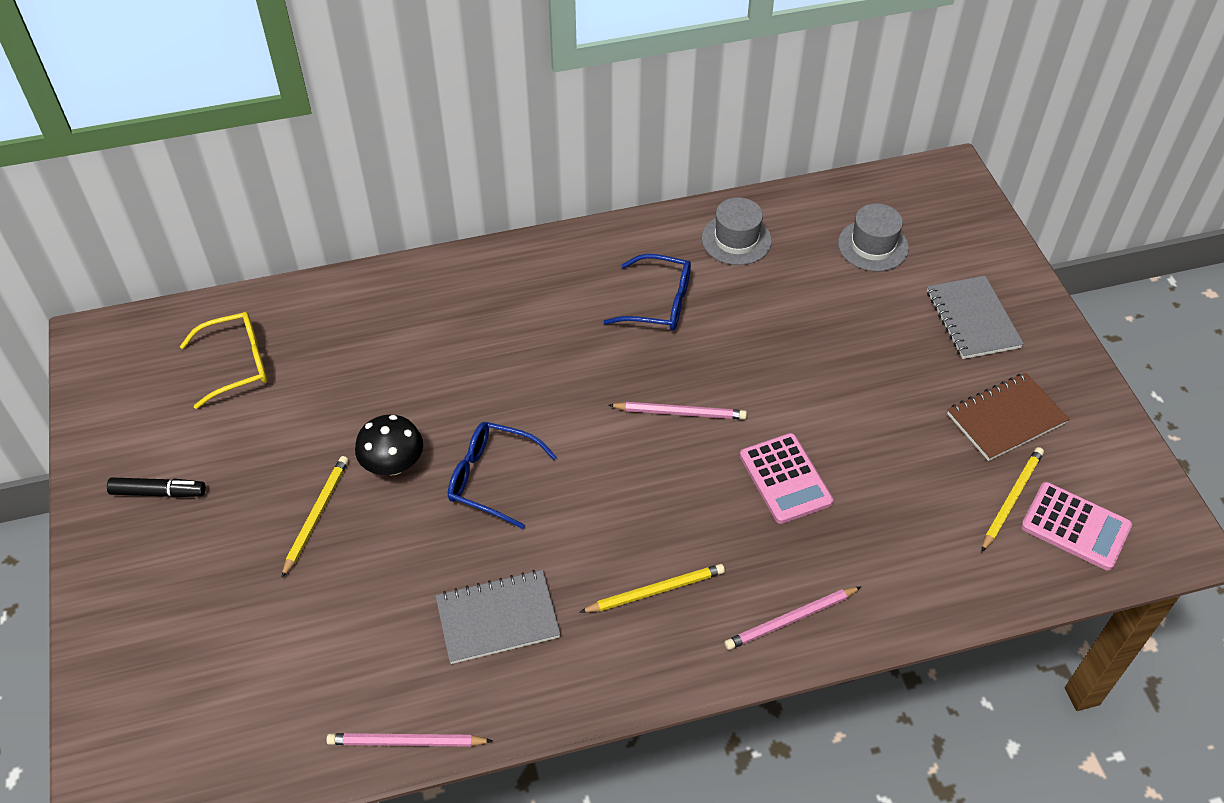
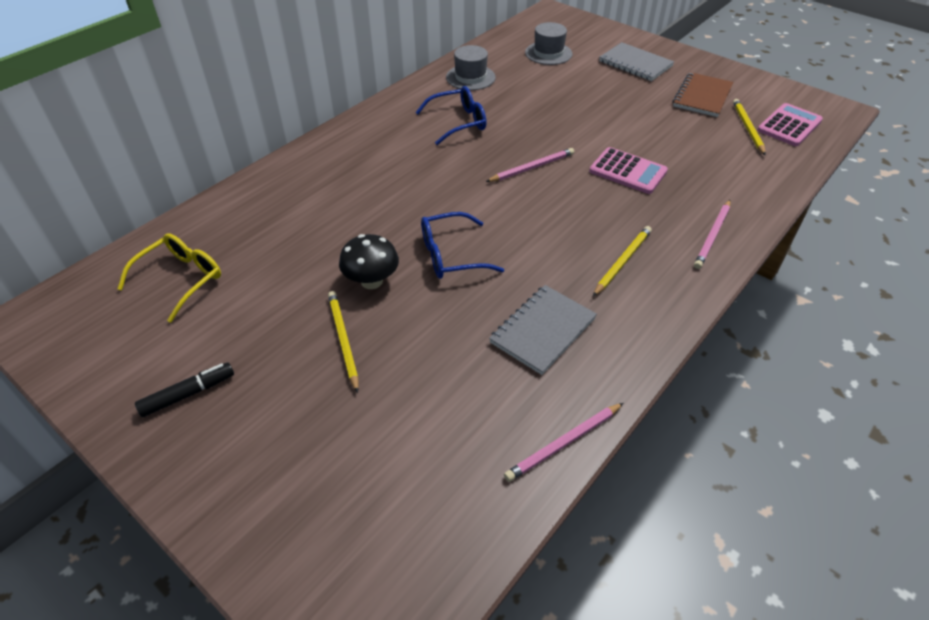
camera: 35 degrees left, 5 degrees down
(1075, 527) = (789, 126): pink calculator -> pink calculator turned 45 degrees counterclockwise

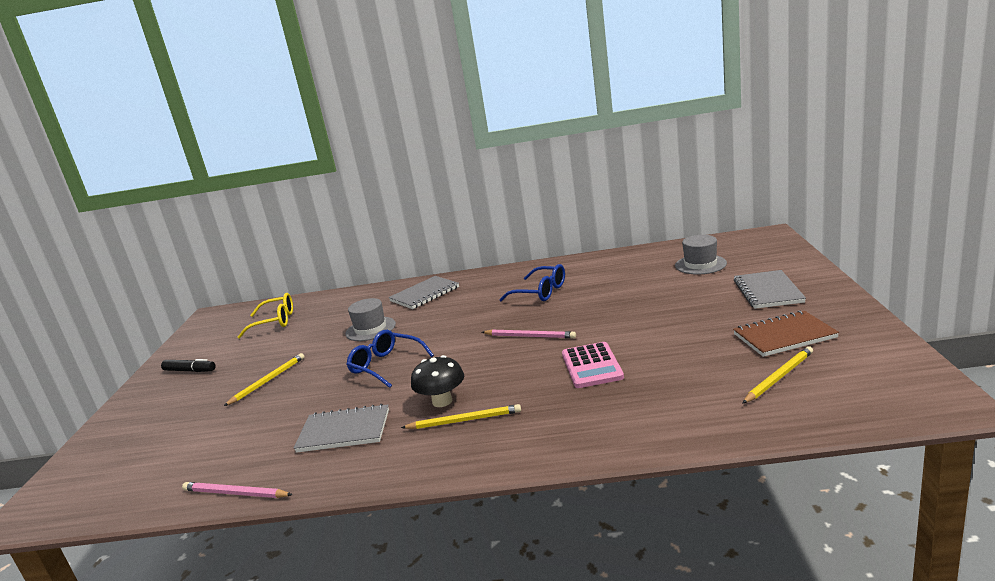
camera: 55 degrees right, 25 degrees down
(331, 168) = (425, 294): none -> grey notebook
(371, 281) = (330, 359): black mushroom -> black mushroom (442, 401)
(470, 77) = (605, 266): grey hat -> grey hat (370, 329)
(712, 236) = (562, 439): pink pencil -> none
(789, 126) = (837, 393): pink calculator -> none

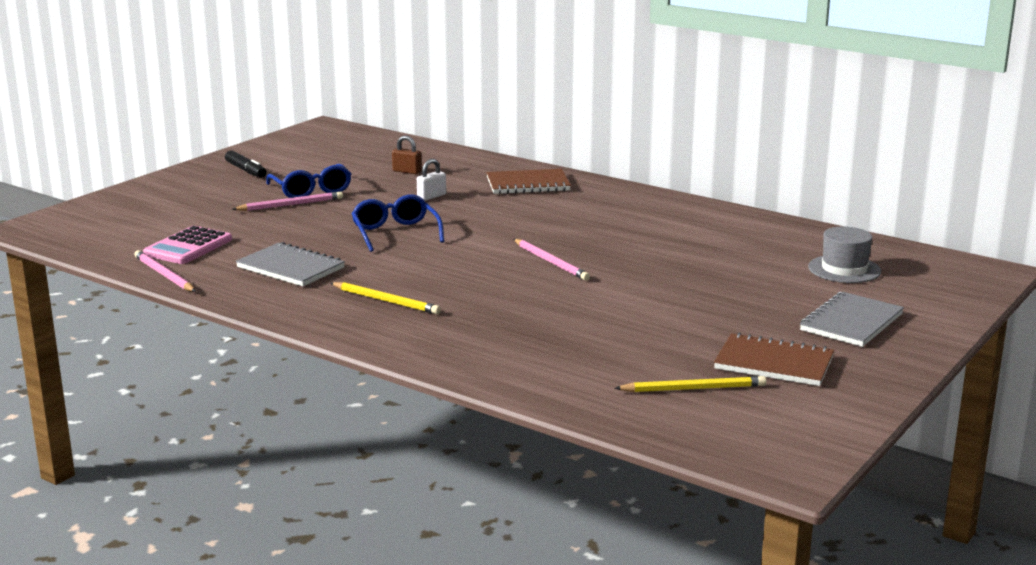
camera: 30 degrees right, 0 degrees up
(268, 381) = (290, 205): yellow pencil -> pink pencil
(275, 322) = (365, 155): yellow glasses -> none
(324, 320) = (407, 171): none -> brown padlock
(370, 329) = (431, 196): grey hat -> white padlock
(425, 294) = (528, 184): grey notebook -> brown notebook
(442, 401) = (393, 280): black mushroom -> none
(540, 292) = (634, 228): blue glasses -> blue glasses (311, 191)
(591, 366) = (556, 308): pink calculator -> pink calculator (188, 247)

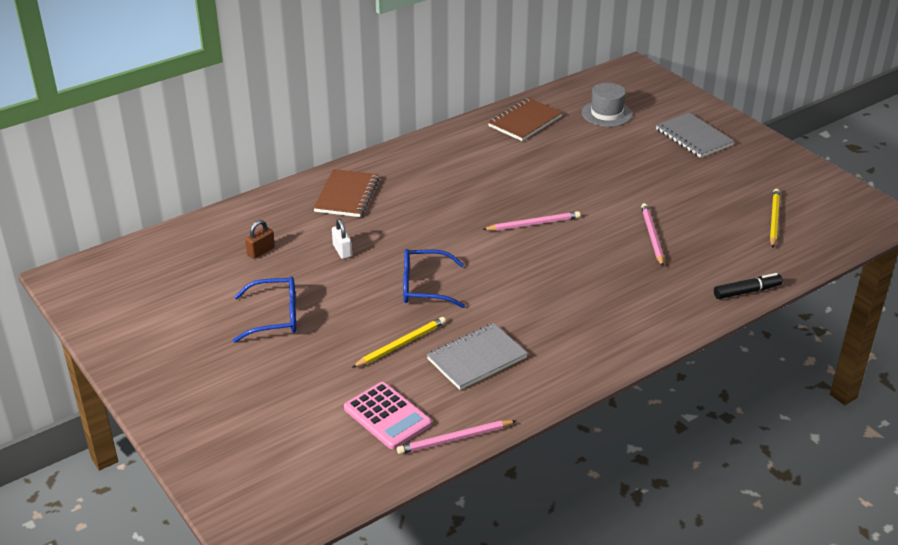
camera: 70 degrees left, 15 degrees up
(246, 170) = (176, 351): black marker -> black marker (747, 291)
(290, 205) = (308, 336): pink pencil -> pink pencil (652, 236)
(386, 301) = (576, 318): yellow pencil -> yellow pencil (401, 344)
(774, 363) = (745, 181): brown notebook -> brown notebook (525, 121)

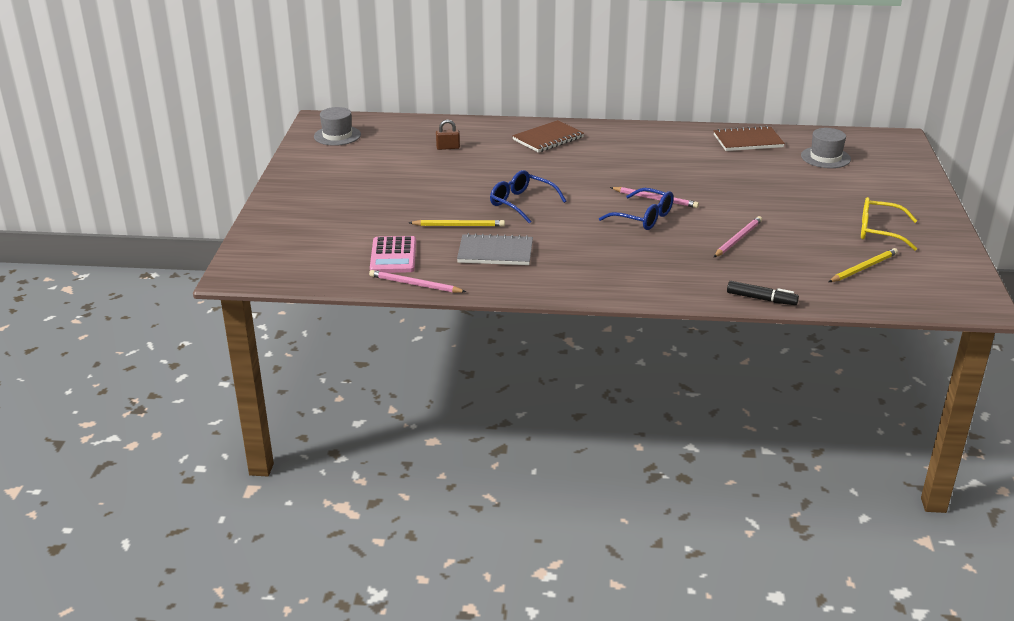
camera: 40 degrees right, 5 degrees down
(115, 290) = (337, 135): none -> grey hat
(275, 317) = (405, 182): blue glasses -> blue glasses (644, 218)
(342, 251) = (498, 165): white padlock -> none
(694, 137) = (879, 195): grey notebook -> none
(738, 176) = (879, 231): none -> yellow glasses

